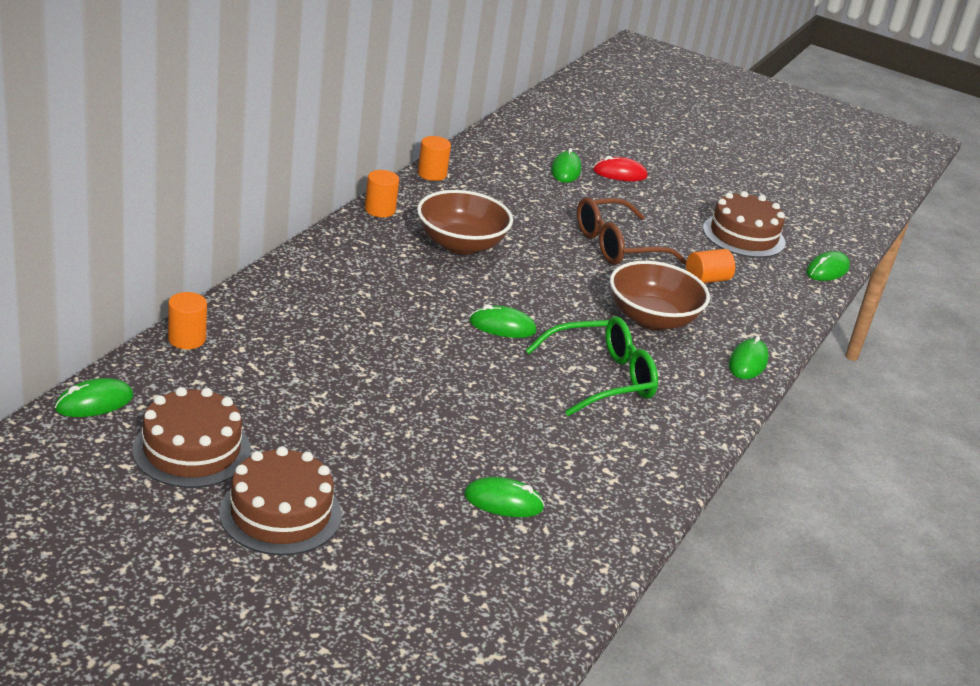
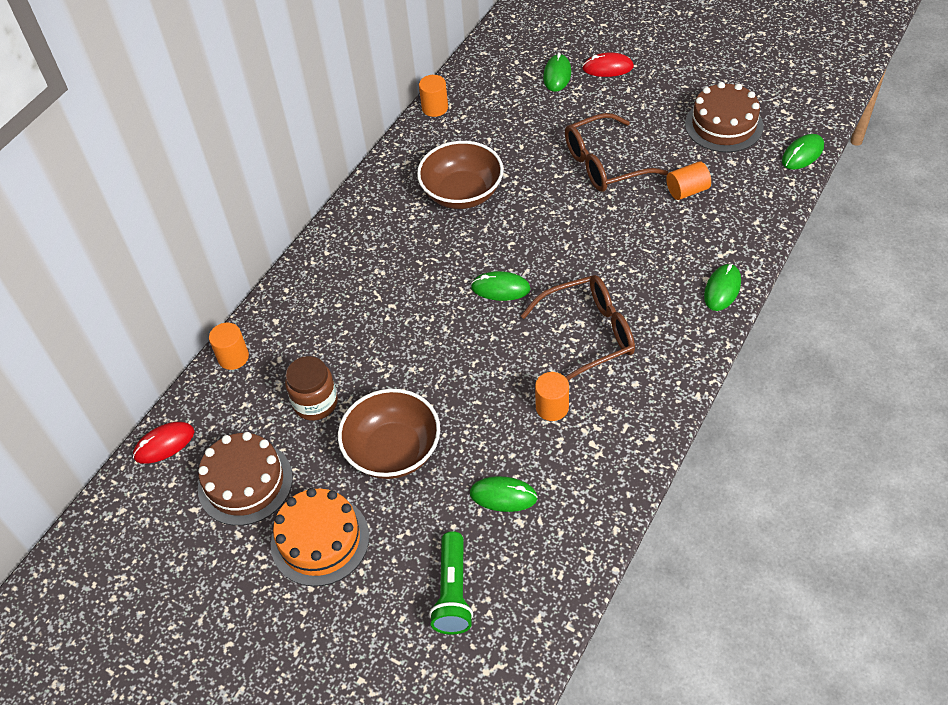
camera: 10 degrees right, 20 degrees up
(94, 402) = (164, 444): green mouse -> red mouse
(280, 513) = (320, 540): brown cake -> orange cake
(283, 391) = (315, 403): none -> brown jar
(380, 210) = (389, 165): orange cylinder -> orange cylinder (552, 407)
(441, 580) = (453, 592): none -> green flashlight
(602, 378) = (589, 334): green glasses -> brown glasses
(652, 319) = (635, 252): brown bowl -> brown bowl (393, 451)

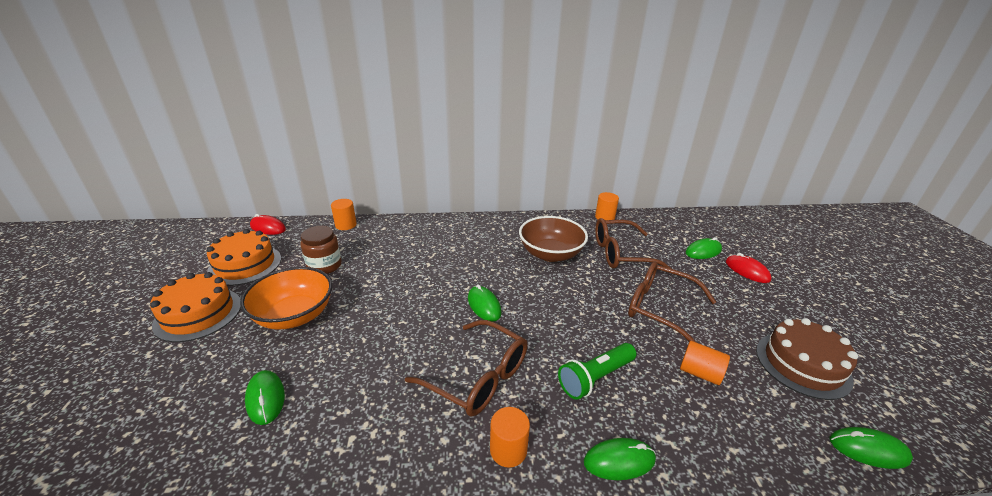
camera: 50 degrees right, 20 degrees down
(245, 483) = (245, 265): brown cake -> orange cake
(393, 451) = (294, 315): brown bowl -> orange bowl
(453, 592) = (145, 411): green flashlight -> green flashlight (595, 378)
(508, 138) = (620, 253): none -> brown glasses
(552, 407) = (380, 388): orange cylinder -> orange cylinder (508, 450)

